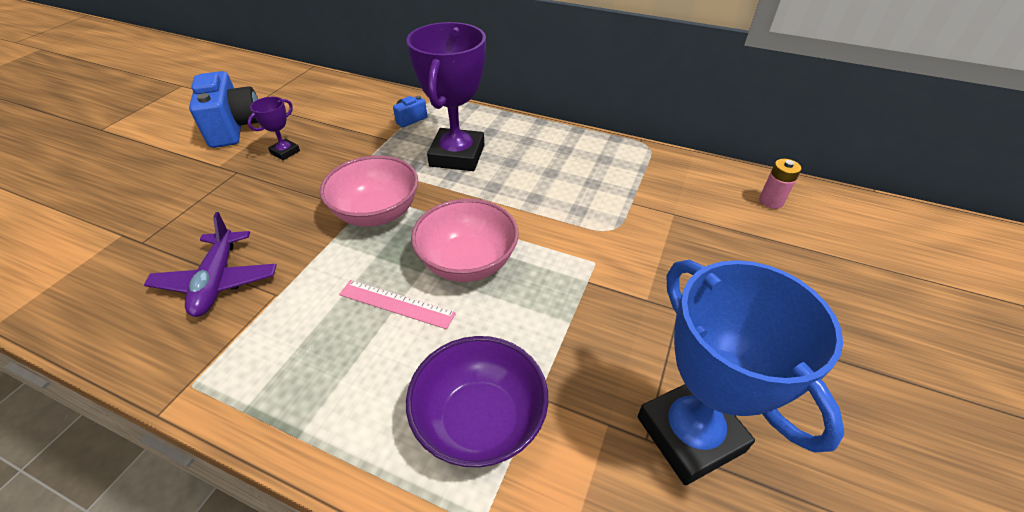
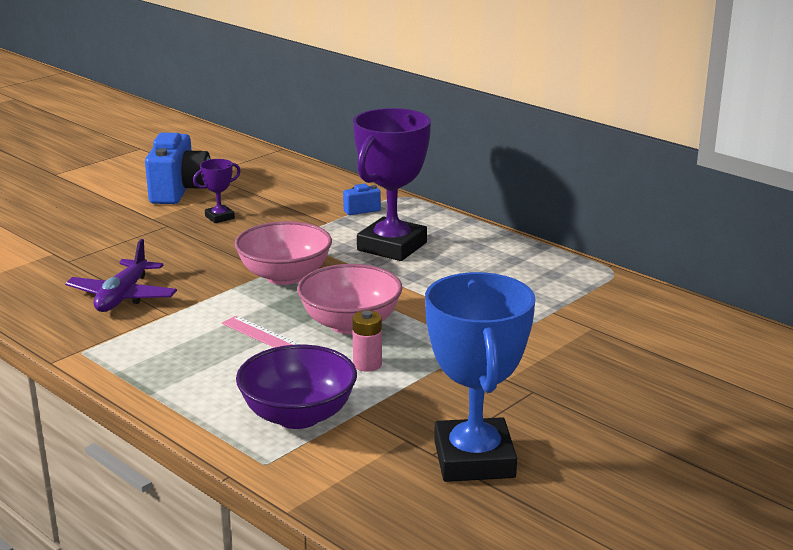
camera: 20 degrees right, 20 degrees down
(771, 201) = (715, 337): pink battery -> pink battery (367, 364)

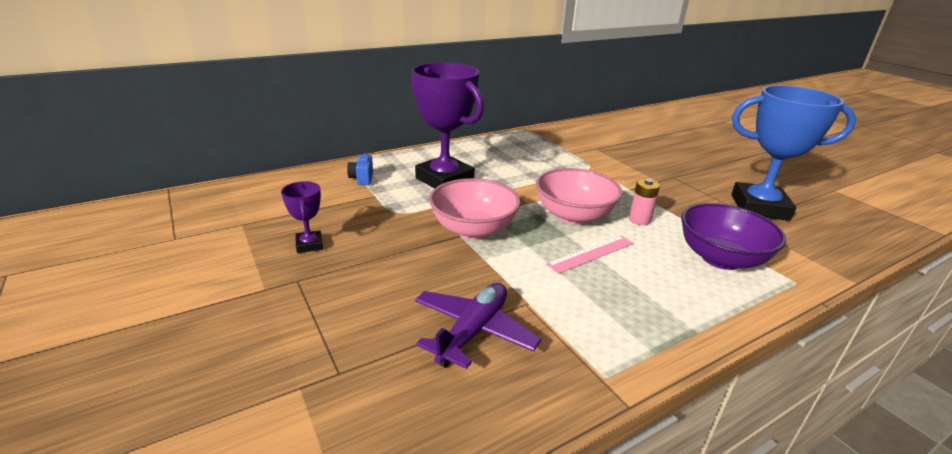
camera: 75 degrees left, 5 degrees up
(123, 297) = (473, 331): purple plane -> purple plane turned 90 degrees counterclockwise
(179, 191) = (203, 261): blue camera -> none

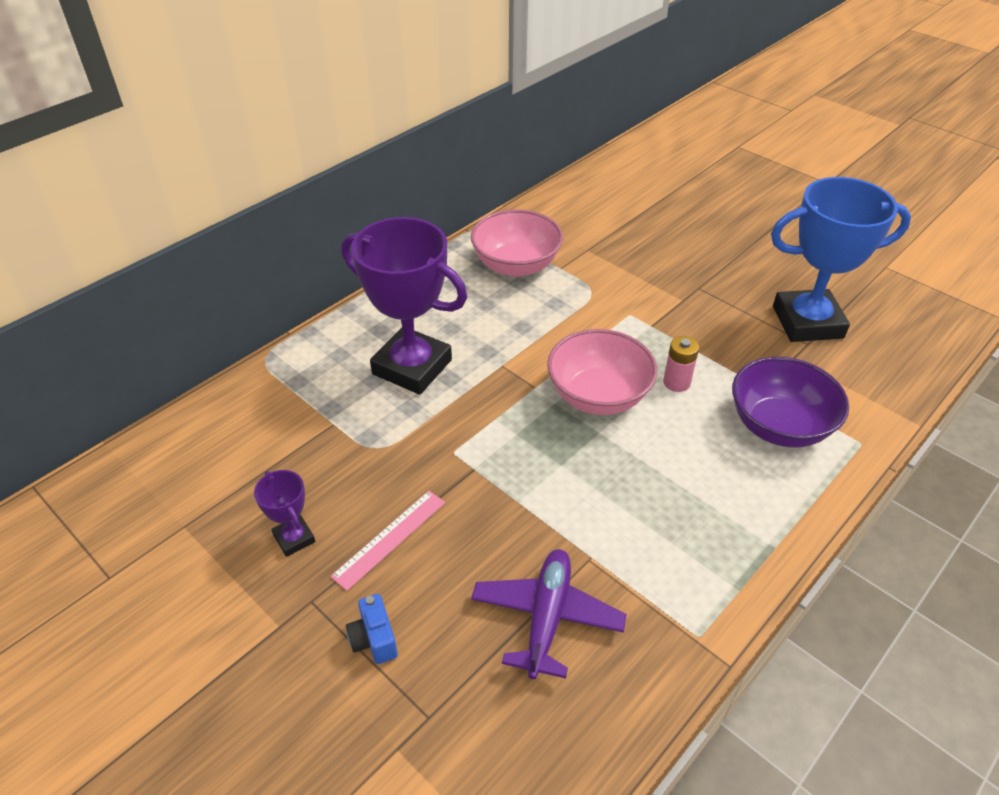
camera: 15 degrees left, 15 degrees up
(362, 179) = (299, 394): blue camera -> blue camera (374, 639)
(473, 230) = (486, 454): pink bowl -> pink bowl (516, 265)
(591, 253) = (636, 458): pink ruler -> pink ruler (389, 538)

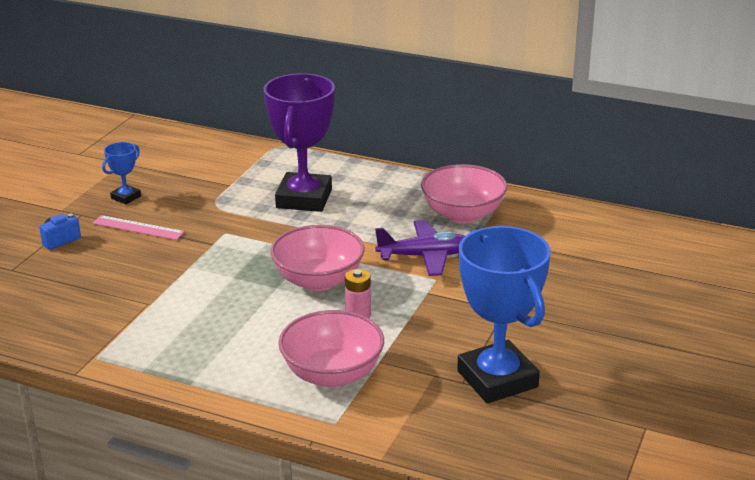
camera: 70 degrees right, 15 degrees down
(294, 538) = (126, 197): purple trophy -> blue trophy
(547, 617) = (93, 295): purple plane -> purple plane (425, 256)
(779, 426) = (332, 374): purple bowl -> pink bowl

